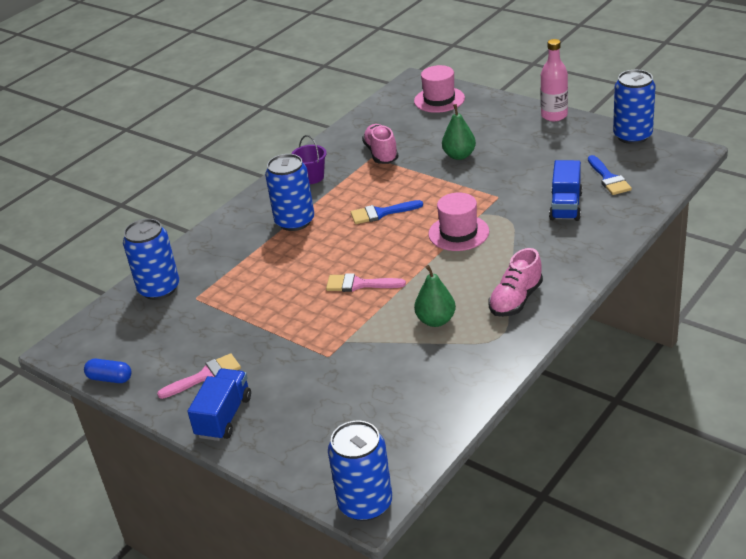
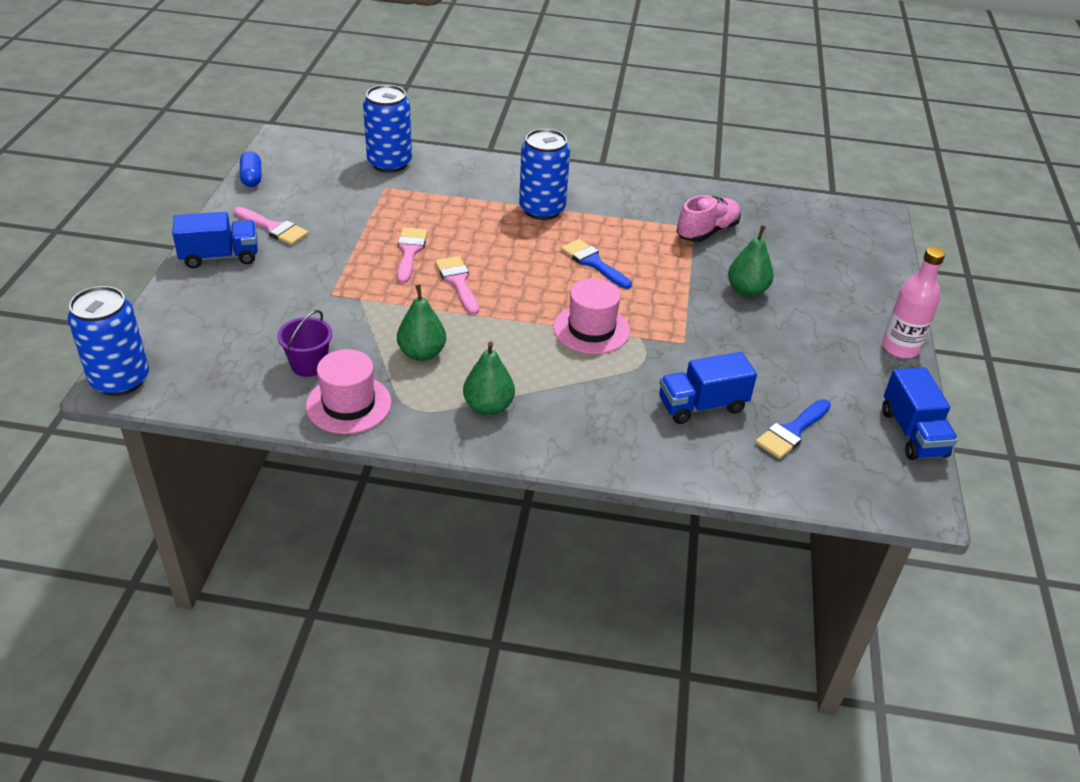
camera: 55 degrees right, 5 degrees up
(300, 302) = (410, 252): none -> pink brush
(312, 177) = (627, 198): purple bucket -> purple bucket (309, 365)
(439, 100) = (853, 244): pink hat -> pink hat (348, 404)
(516, 300) = (488, 407): pink shoe -> green pear
(632, 136) = (912, 433): blue can -> blue truck

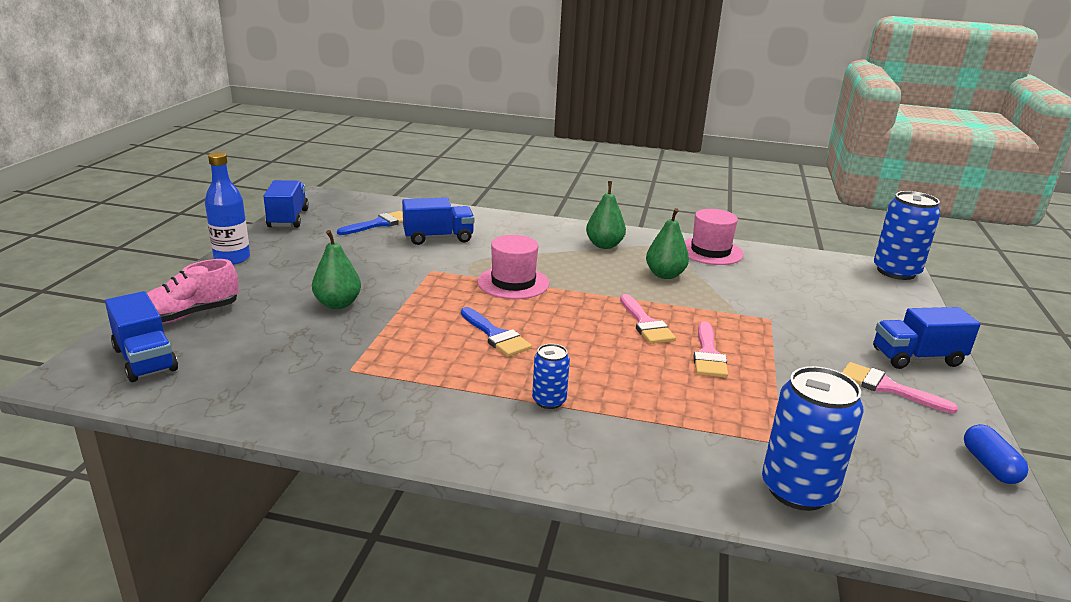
camera: 175 degrees left, 15 degrees down
(309, 365) = (756, 273): purple bucket -> none
(542, 209) = (549, 401): blue can -> blue can, size x0.53
(707, 232) = (336, 364): pink shoe -> pink shoe (190, 315)
(845, 230) = (145, 359): none -> blue truck
(900, 348) = (232, 258): pink bottle -> blue bottle

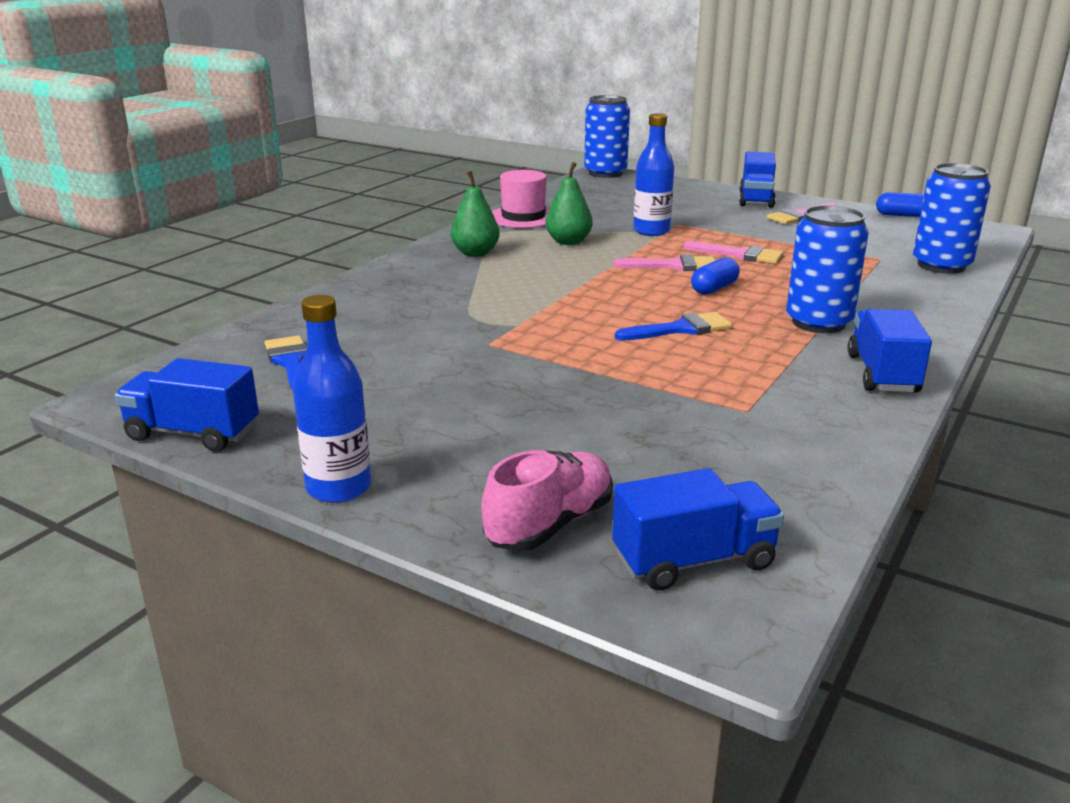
camera: 70 degrees left, 0 degrees up
(190, 315) = (550, 524): pink shoe -> pink shoe turned 120 degrees counterclockwise
(337, 304) = (562, 408): green pear -> none
(438, 238) = (381, 330): blue truck -> blue truck (882, 374)
(513, 283) = (551, 306): pink hat -> none
(549, 401) = (818, 323): blue can -> blue can, size x1.89
(601, 345) = (714, 288): none -> blue capsule
(733, 307) = (651, 231): none -> blue bottle

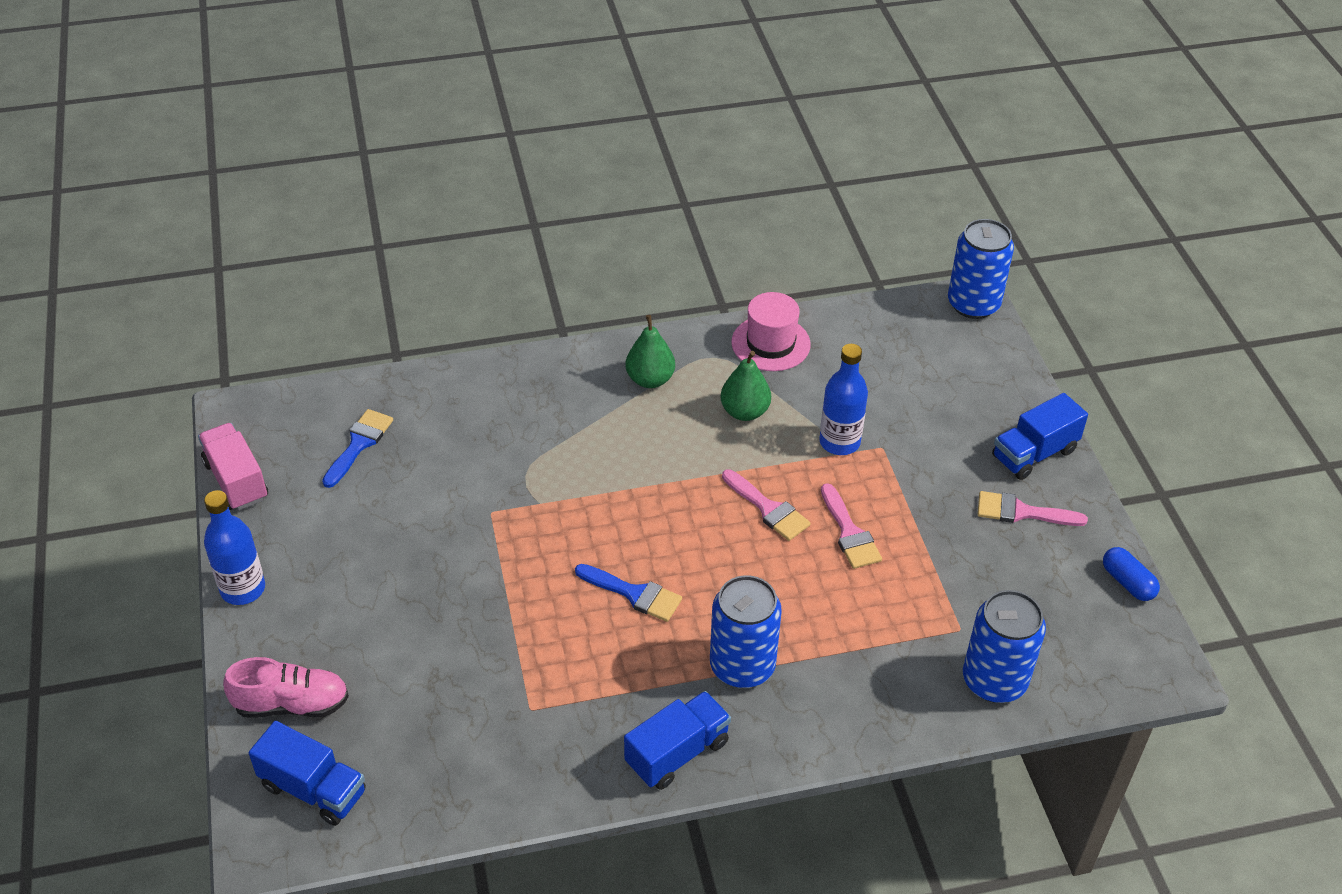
camera: 45 degrees right, 20 degrees up
(193, 433) = (236, 481): blue truck -> pink truck
(714, 288) = (744, 564): blue capsule -> none

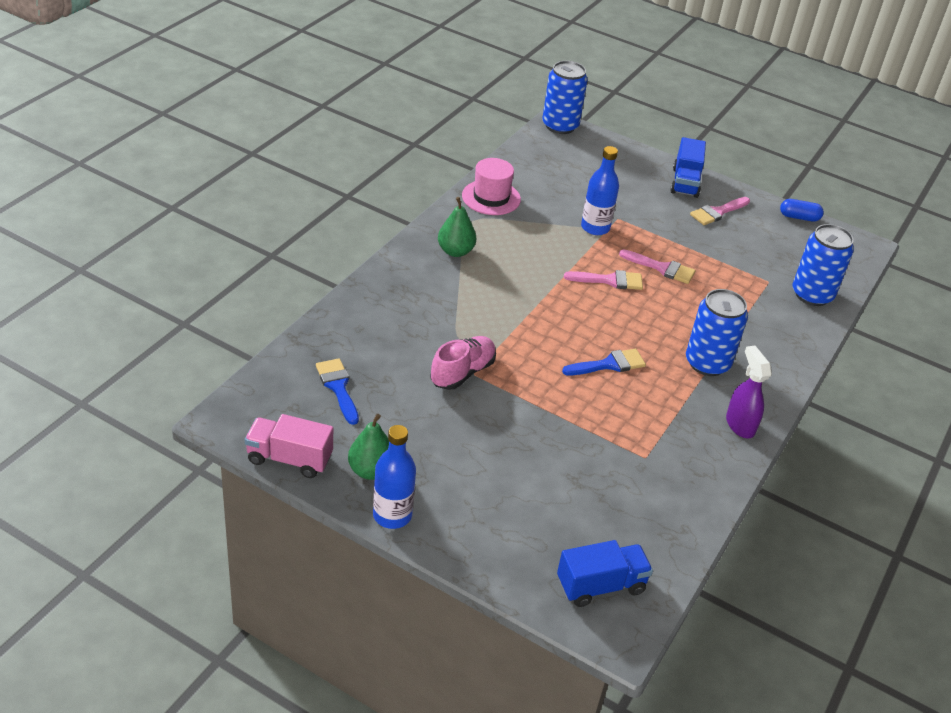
camera: 50 degrees left, 5 degrees down
(292, 704) = (520, 553): pink shoe -> pink shoe (462, 372)
(677, 753) = (740, 425): blue truck -> purple spray bottle
(744, 412) = (528, 239): green pear -> green pear (371, 471)

